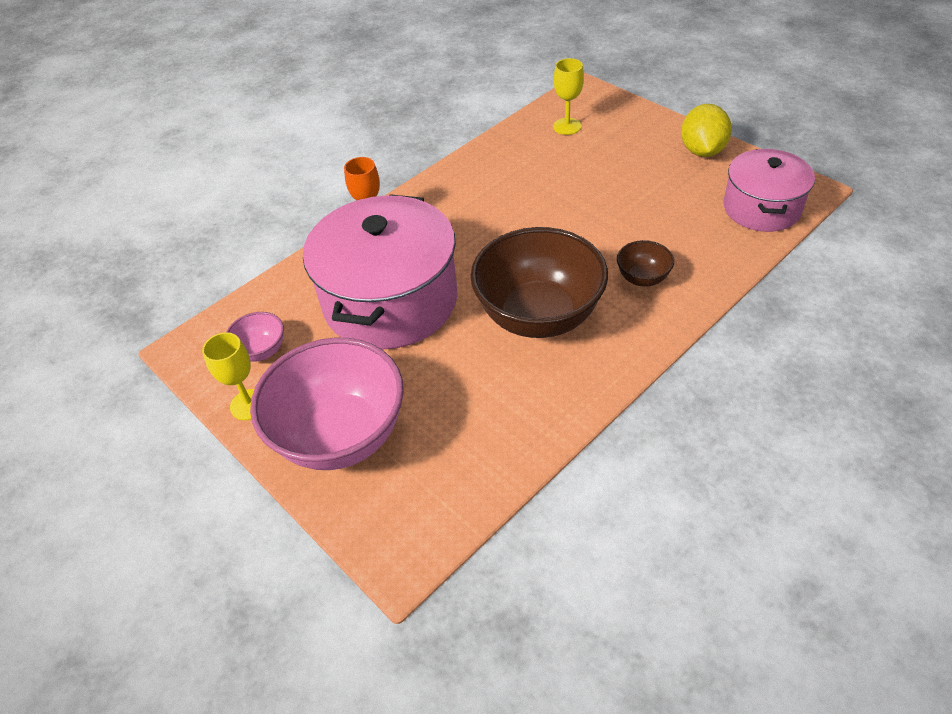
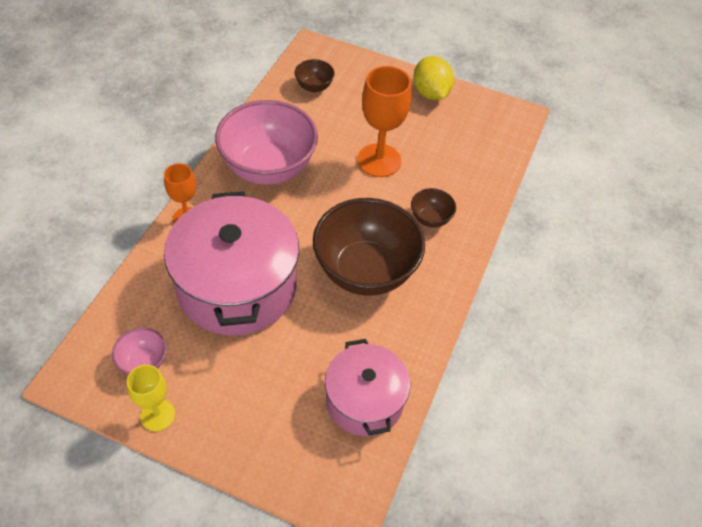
camera: 30 degrees left, 5 degrees up
(341, 436) = (252, 419): pink bowl -> pink bowl (268, 168)
(567, 126) = (314, 87): yellow goblet -> brown bowl
(607, 208) = (379, 160): none -> orange goblet
(761, 208) = (493, 138): pink pot -> pink pot (364, 400)

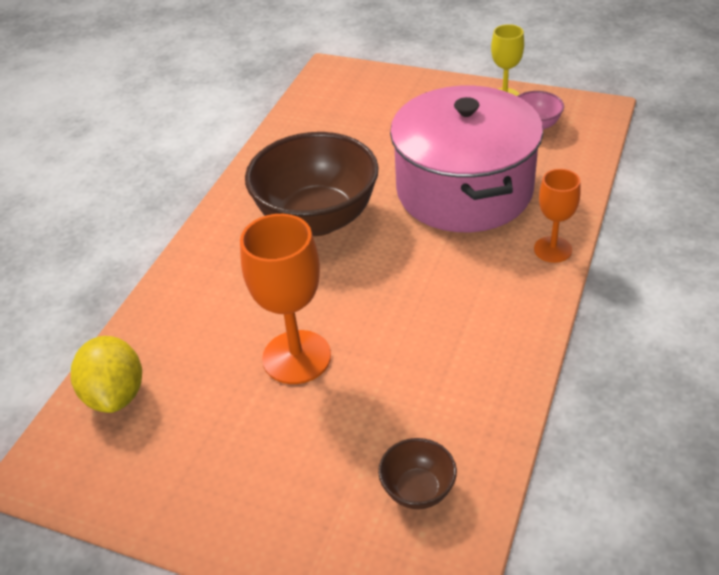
camera: 175 degrees left, 10 degrees down
(268, 168) = (464, 326): pink bowl -> none
(364, 400) = (318, 123): pink pot -> none
(430, 93) = (192, 503): yellow lemon -> yellow lemon (115, 394)
(430, 219) = (229, 284): brown bowl -> none

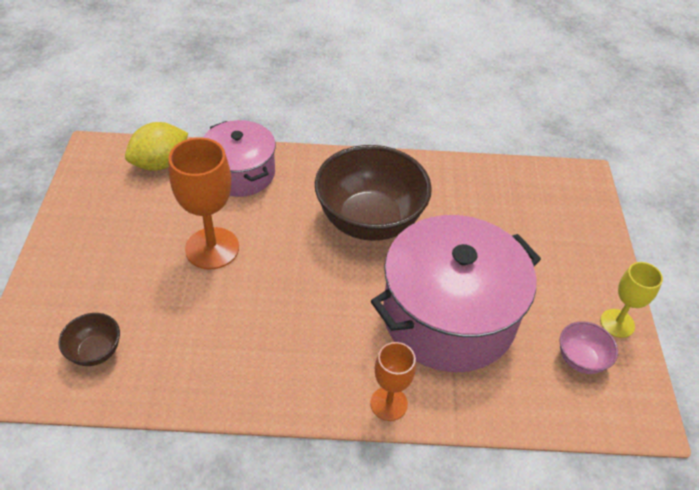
camera: 65 degrees right, 5 degrees up
(182, 314) = (241, 173): none -> pink pot

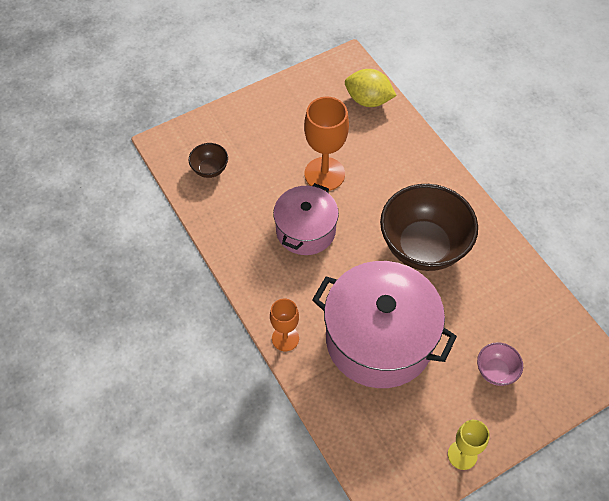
camera: 60 degrees right, 10 degrees up
(241, 173) = (399, 147): pink pot -> pink pot (305, 230)
(581, 359) = (408, 442): pink bowl -> pink bowl (495, 371)

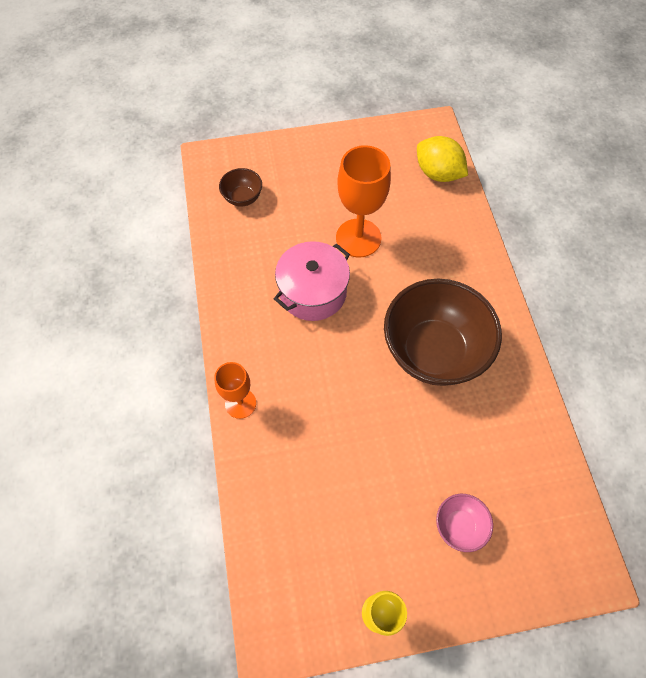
camera: 20 degrees right, 5 degrees up
(379, 339) = (341, 440): pink pot -> none

